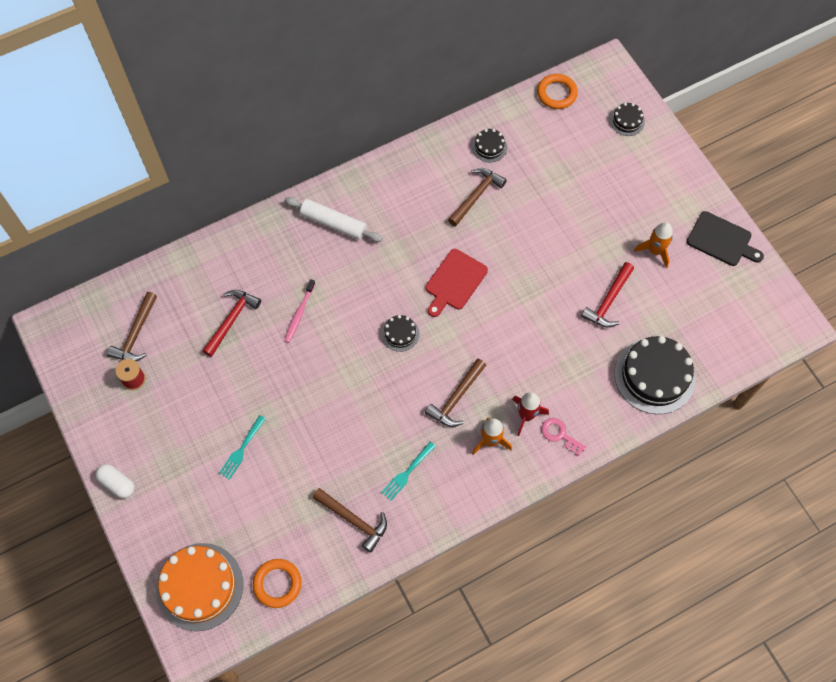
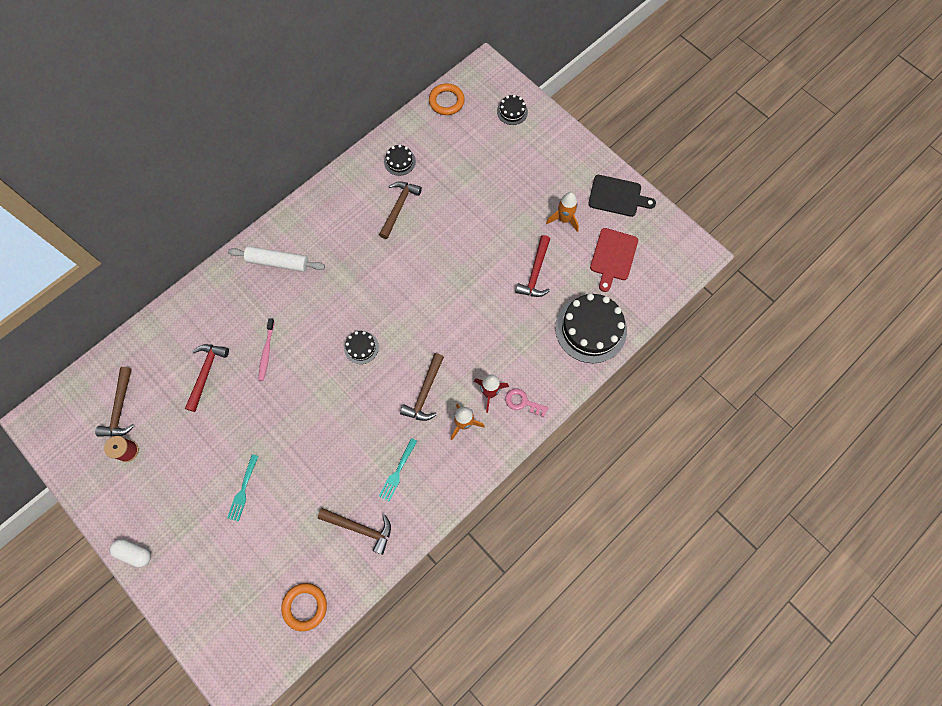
camera: 15 degrees left, 5 degrees up
(199, 586) = (233, 629): orange cake -> none
(454, 282) = (398, 288): red cutting board -> red cutting board (613, 257)

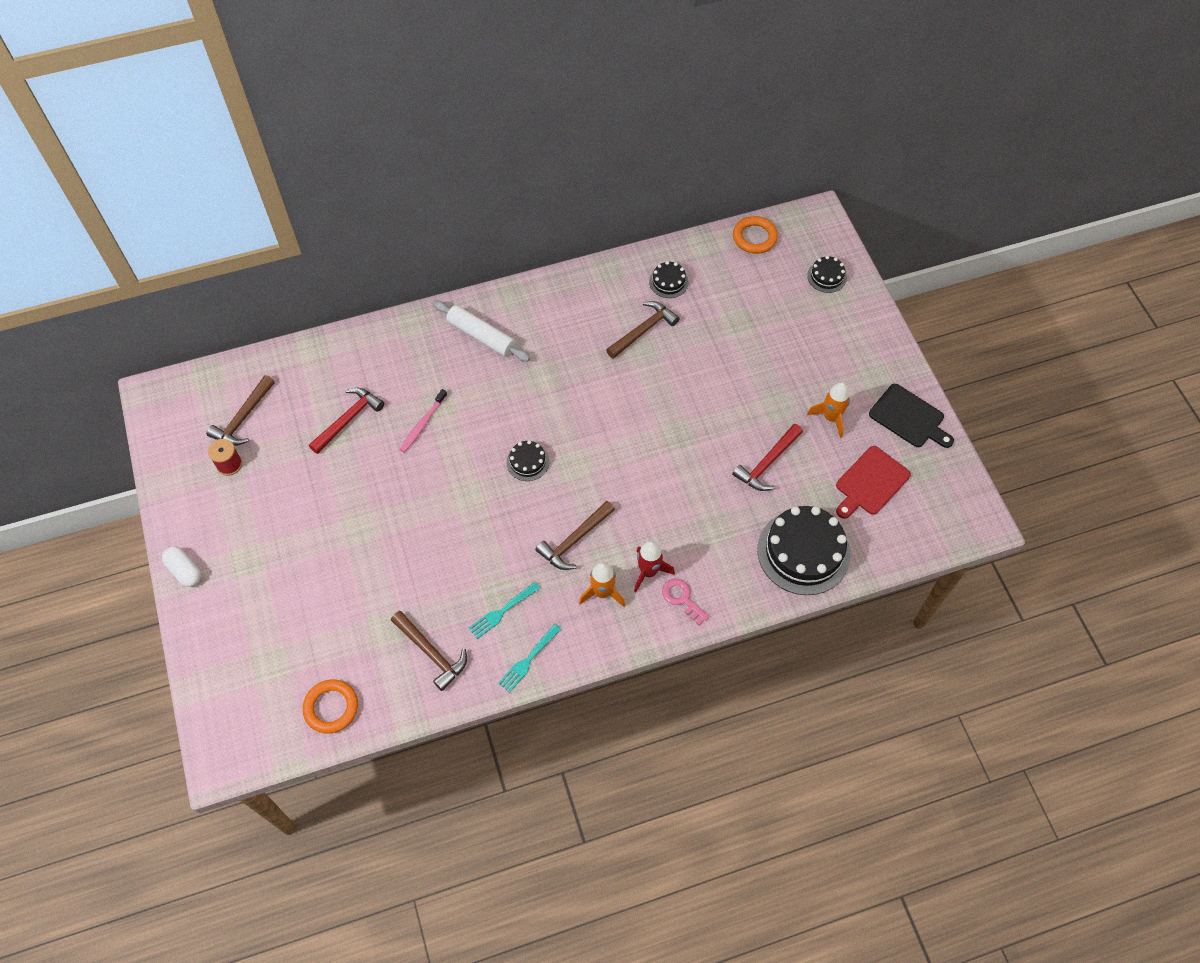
camera: 25 degrees right, 10 degrees down
(243, 489) = (327, 556): turquoise fork -> turquoise fork (528, 659)

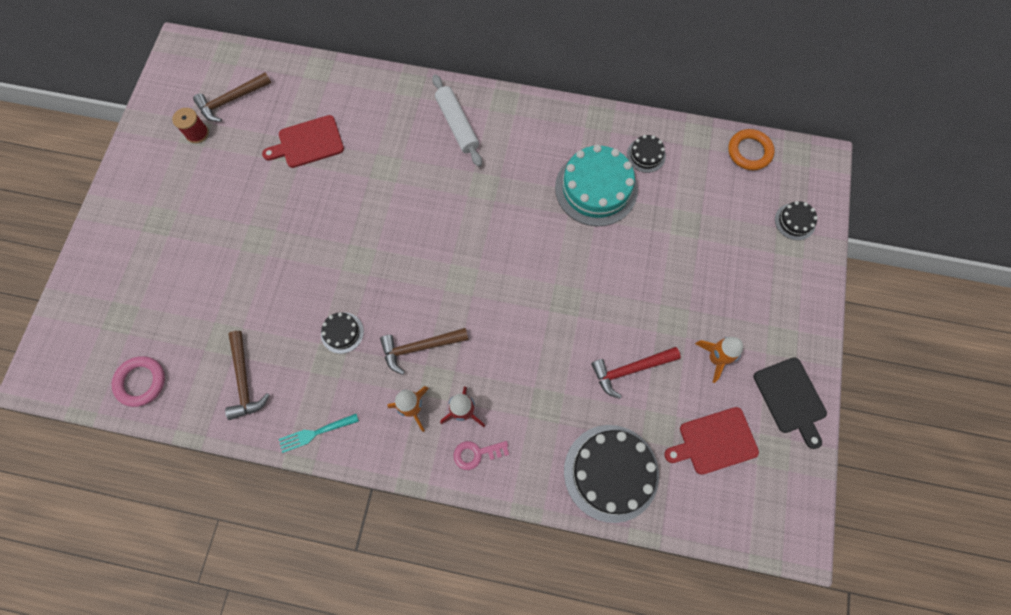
camera: 30 degrees right, 10 degrees up
(184, 571) = (110, 204): white capsule -> none
(331, 707) = (141, 382): orange ring -> pink ring
(348, 419) = (308, 143): red hammer -> red cutting board
(423, 424) = (362, 177): pink toothbrush -> none
(502, 611) = (322, 377): turquoise fork -> none
(527, 462) = (425, 256): black cake -> black cake (342, 332)
(643, 330) = (596, 188): brown hammer -> turquoise cake
(682, 599) = (476, 453): pink key -> pink key turned 90 degrees counterclockwise

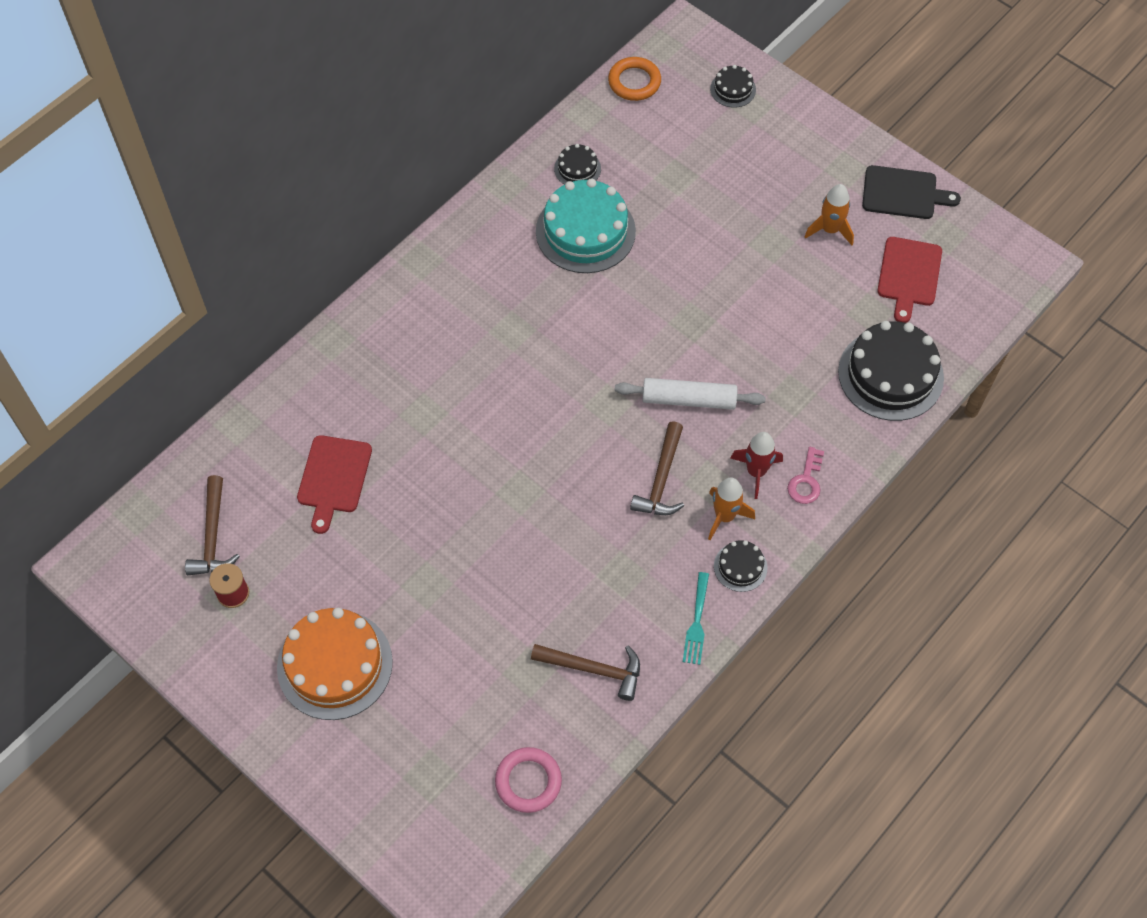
camera: 60 degrees left, 10 degrees down
(174, 217) = (335, 664): none -> orange cake
(342, 332) = (597, 546): black cake -> black cake (740, 567)
(457, 125) = (418, 319): white rolling pin -> white rolling pin (689, 400)
(630, 370) = (799, 305): red hammer -> none

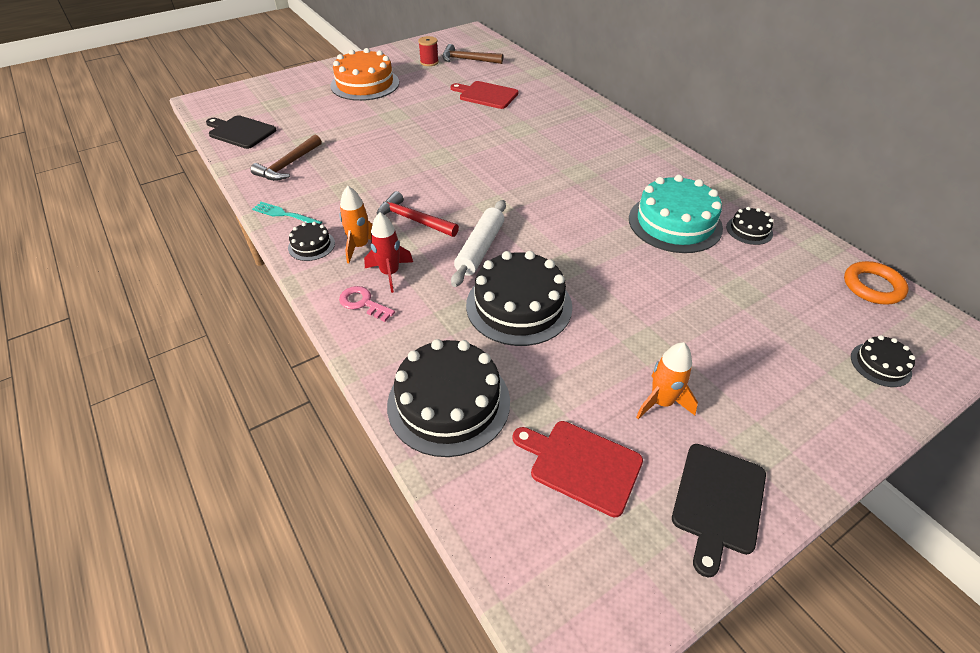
camera: 105 degrees right, 15 degrees down
(528, 781) = (240, 132): pink ring -> black cutting board
(661, 479) = (413, 220): brown hammer -> red hammer
(760, 347) = (519, 305): none -> black cake

